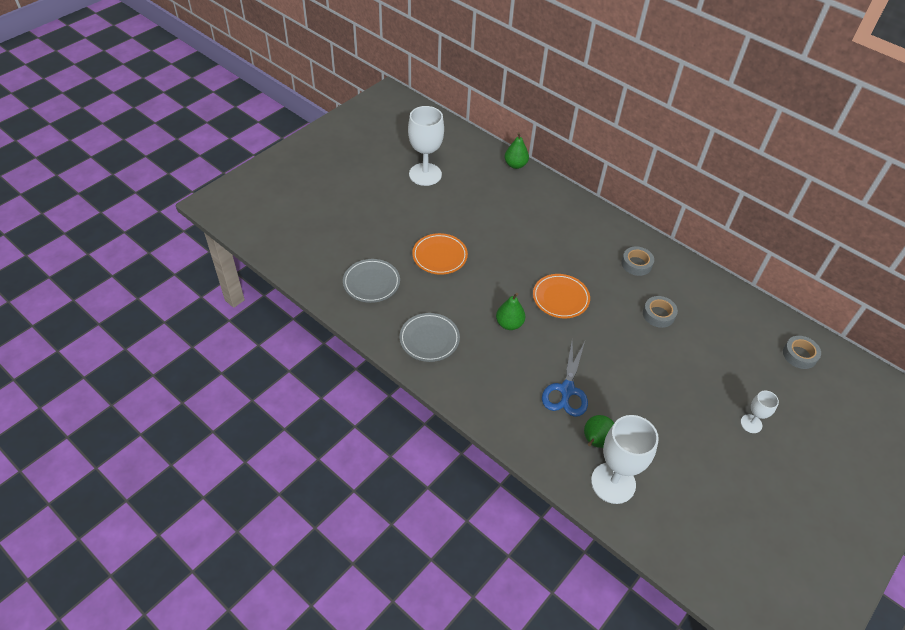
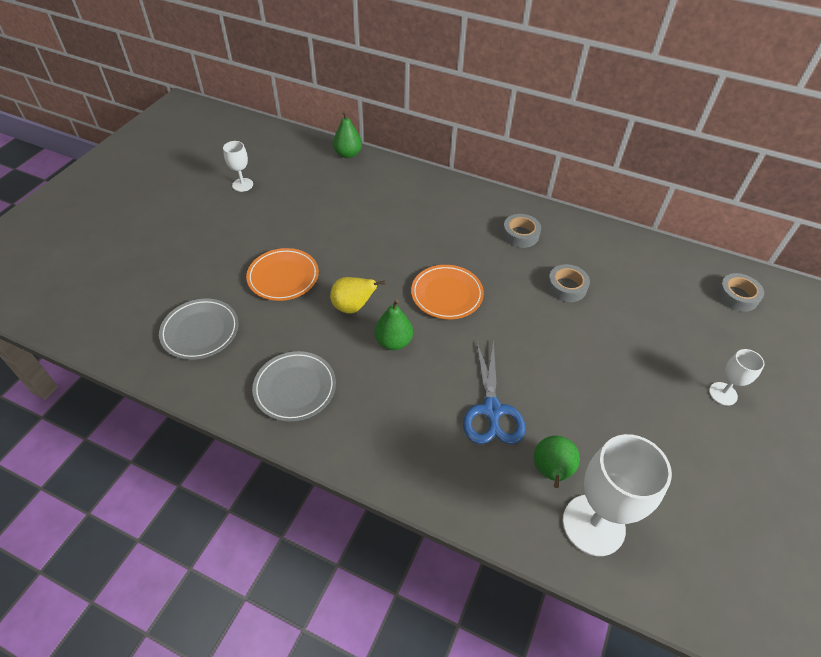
camera: 15 degrees left, 0 degrees up
(425, 174) = (242, 185): white goblet -> white goblet, size x0.51
(486, 291) = (353, 307): none -> yellow pear

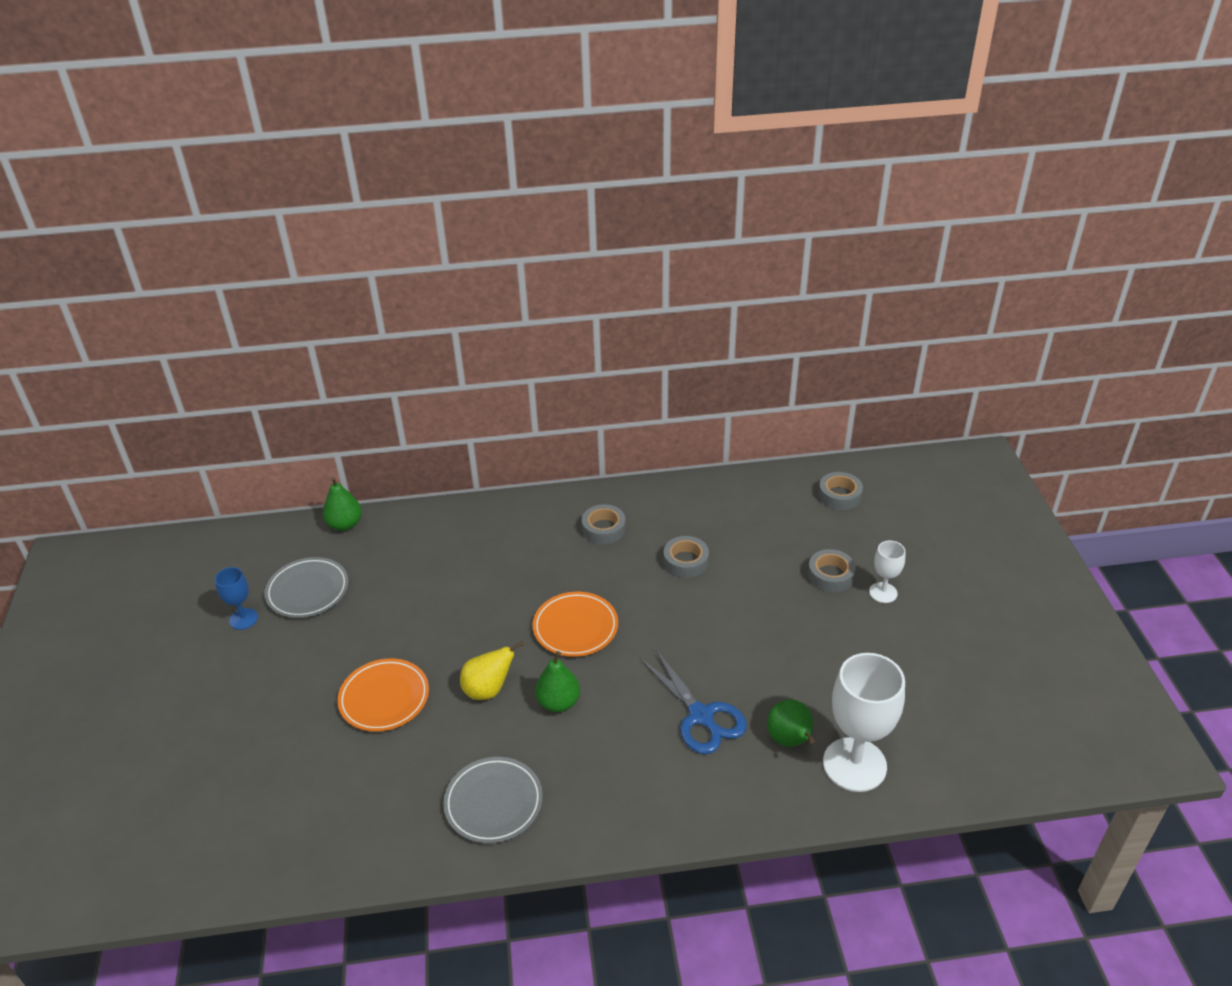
camera: 30 degrees left, 10 degrees down
(200, 331) = (338, 804): grey plate -> grey plate (308, 591)
(242, 185) = (243, 619): white goblet -> blue goblet
(683, 356) = (830, 575): none -> grey tape

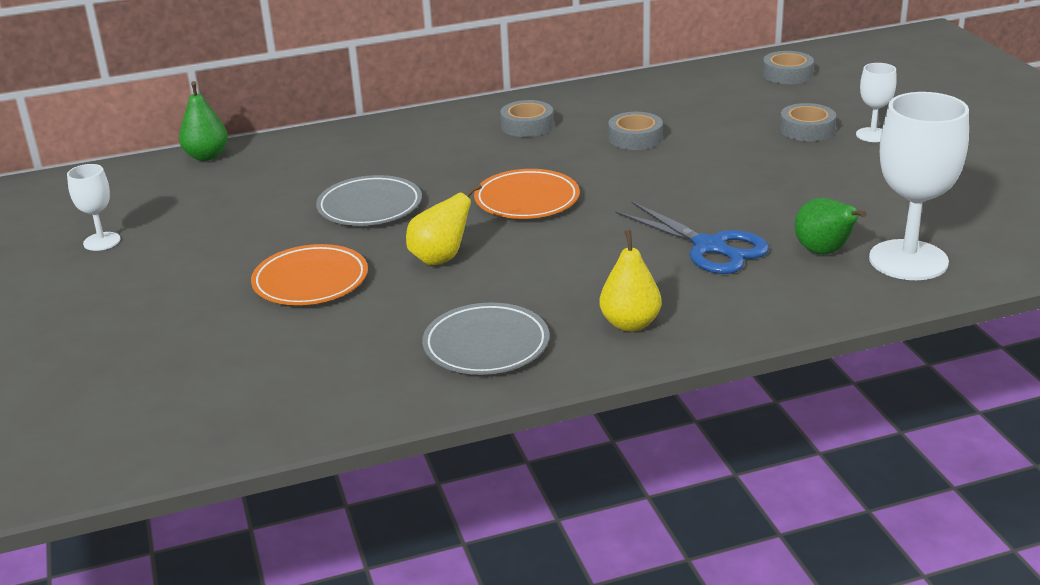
camera: 10 degrees left, 10 degrees down
(243, 619) = (102, 241): blue goblet -> white goblet
(308, 591) = (178, 210): grey plate -> grey plate (370, 206)
(558, 702) = (532, 258): green pear -> none
(609, 799) = (630, 324): none -> yellow pear

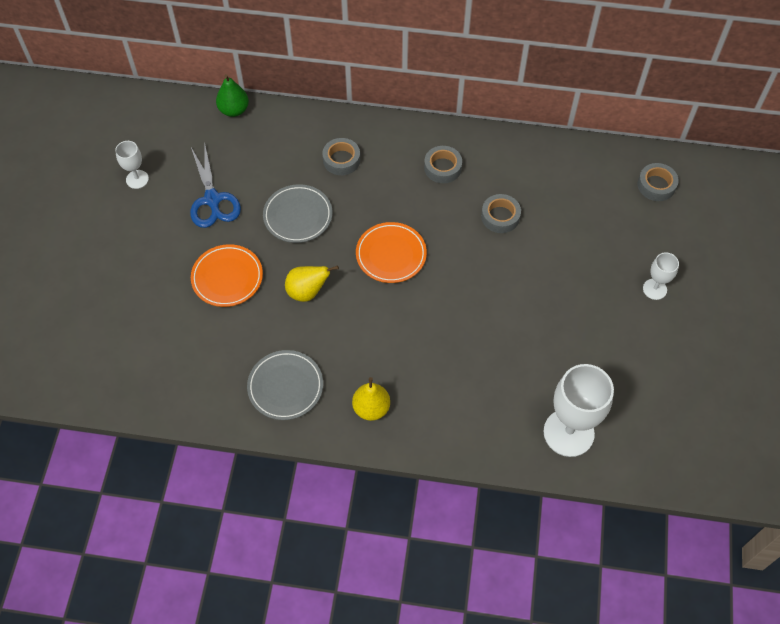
camera: 25 degrees right, 30 degrees up
(710, 247) = (464, 359): blue scissors -> blue scissors (212, 200)
(807, 129) = (617, 261): grey tape -> grey tape (341, 160)
(824, 252) = (526, 399): green pear -> none

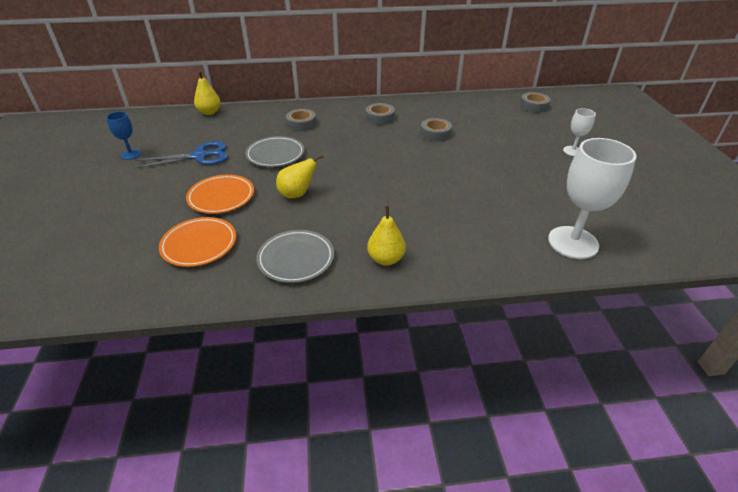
camera: 15 degrees left, 20 degrees down
(137, 179) = (131, 154): white goblet -> blue goblet
(212, 200) = (200, 156): blue scissors -> blue scissors turned 75 degrees counterclockwise
(234, 110) = (209, 112): green pear -> yellow pear
(391, 255) = (360, 163): orange plate -> orange plate (199, 244)

